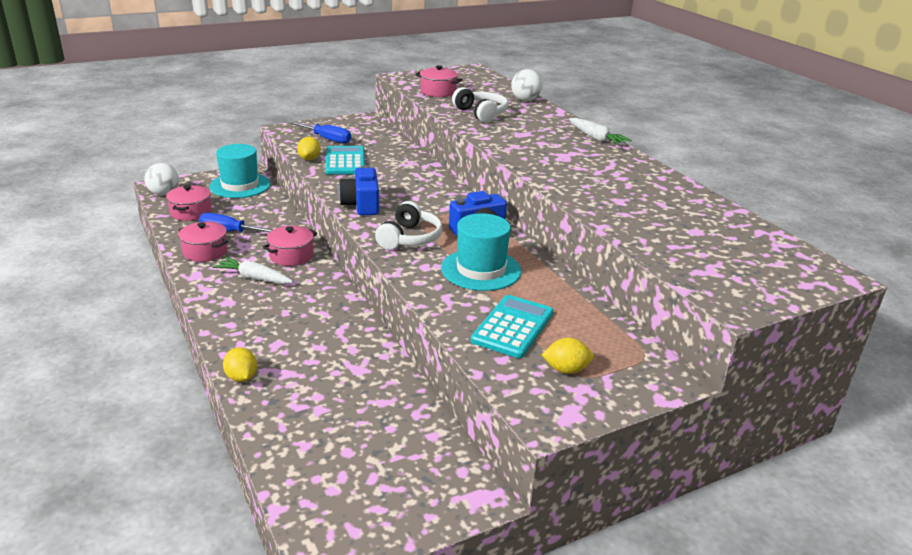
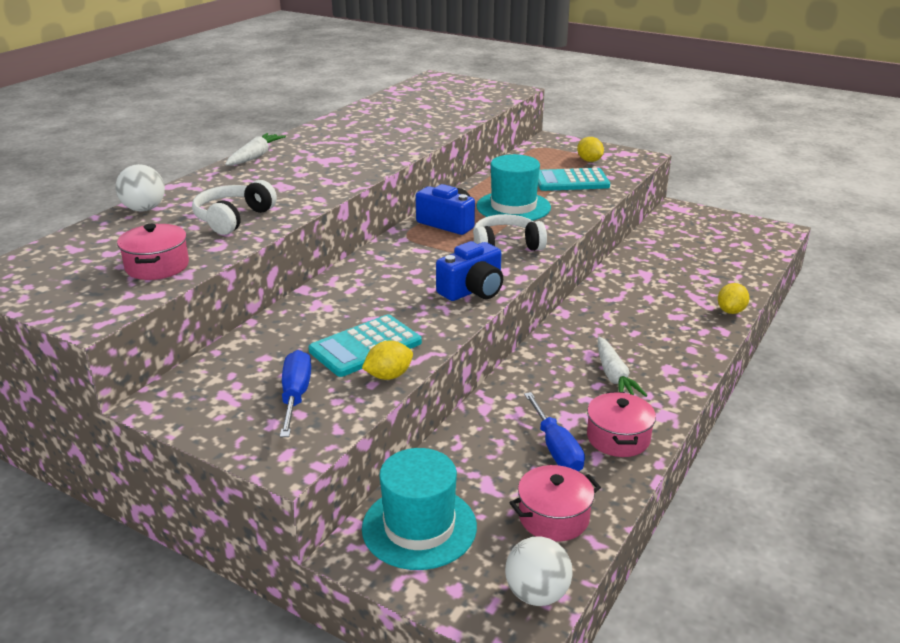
camera: 120 degrees left, 0 degrees up
(291, 256) = (545, 376): pink pot -> none

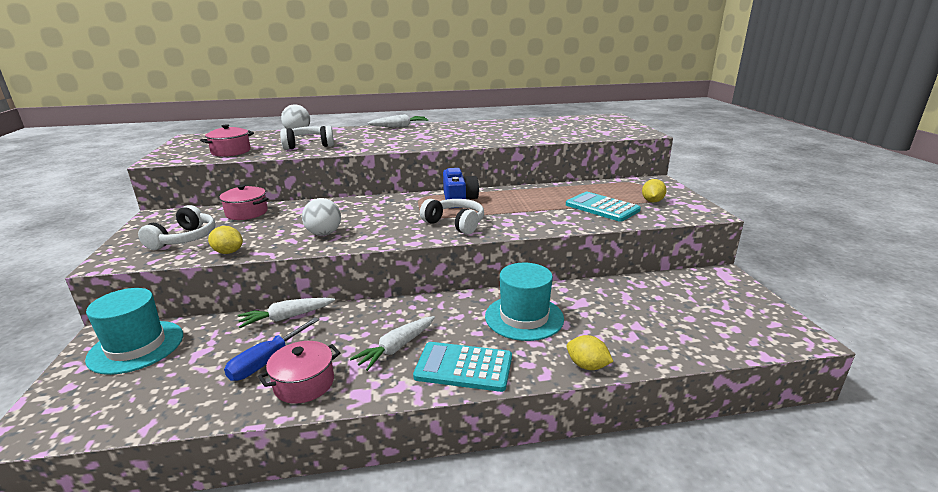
camera: 50 degrees right, 5 degrees down
(295, 396) = (184, 239): blue screwdriver -> white headphones
(365, 346) = (260, 235): turquoise calculator -> turquoise calculator (463, 367)
(473, 290) = (373, 236): blue camera -> none
(481, 416) = (286, 317): none -> white carrot
(513, 207) = (520, 206): turquoise hat -> turquoise hat (524, 317)
(537, 594) = (68, 424): white ball -> white ball (324, 234)
(553, 517) = (172, 394): pink pot -> pink pot (247, 213)
(731, 311) = (587, 366): yellow lemon -> yellow lemon turned 45 degrees clockwise

